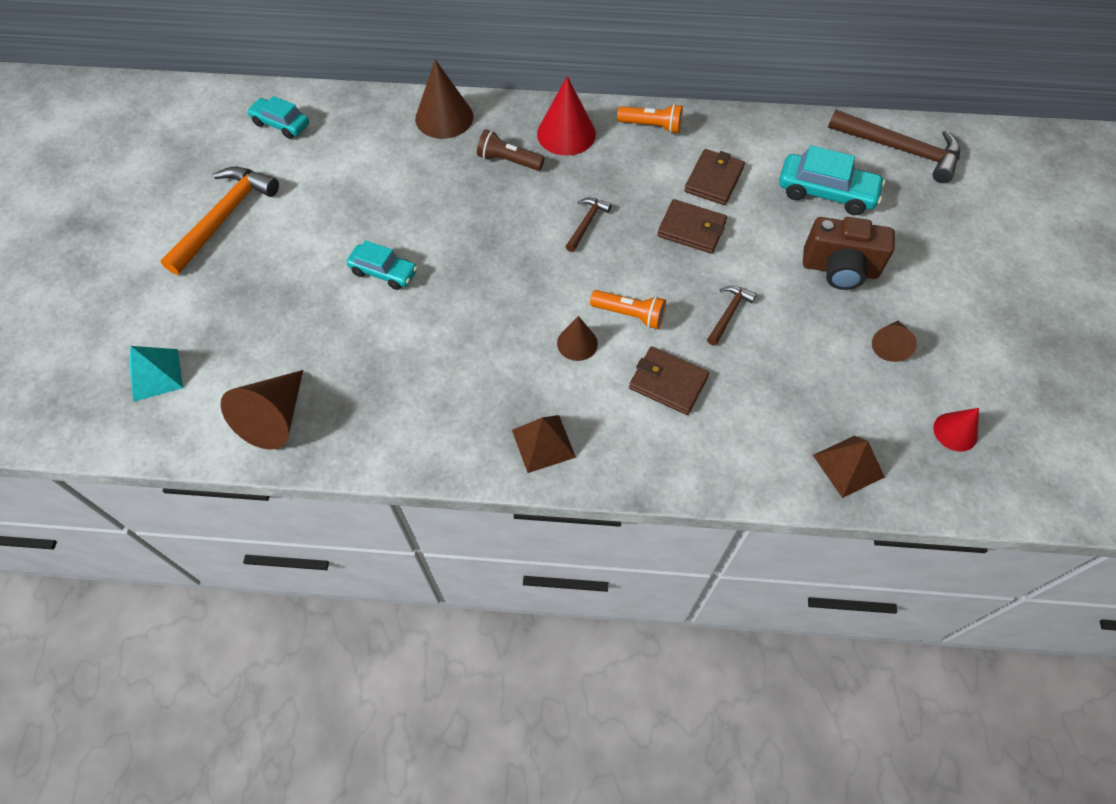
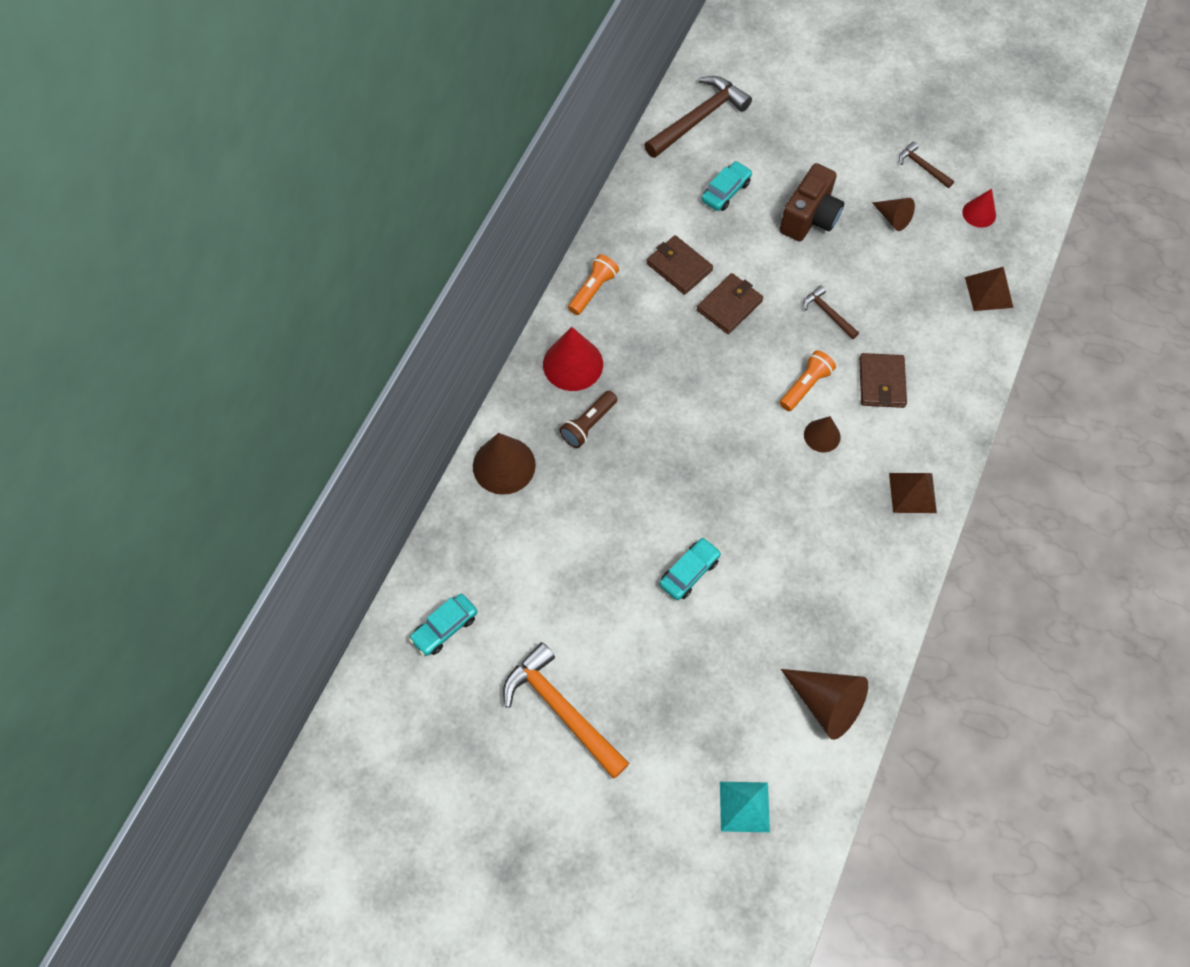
camera: 70 degrees left, 5 degrees up
(587, 223) = (692, 384): brown hammer -> brown hammer (922, 167)
(668, 383) = (881, 382): brown wallet -> brown wallet turned 45 degrees counterclockwise
(826, 192) = (725, 191): turquoise car -> turquoise car, size x0.66

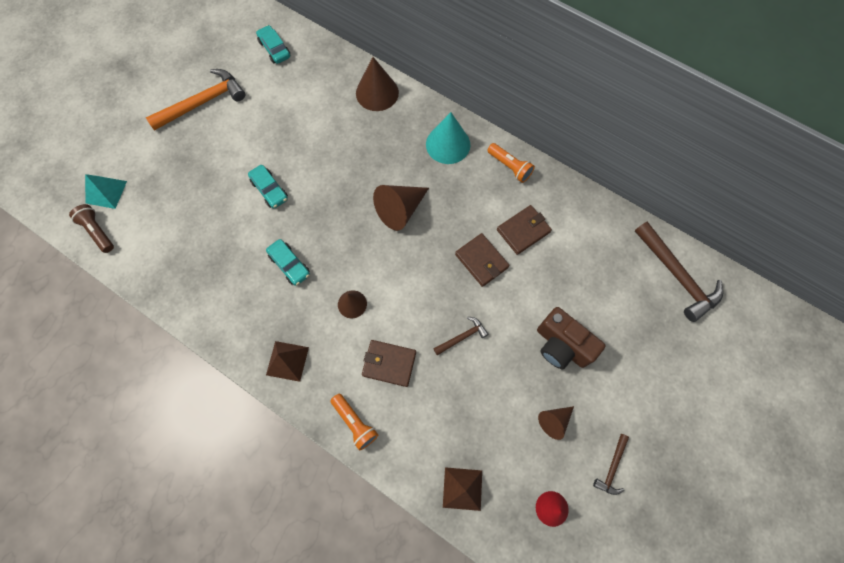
camera: 100 degrees right, 5 degrees up
(573, 364) = (448, 144): red cone -> turquoise cone
(588, 424) = (396, 147): brown flashlight -> brown flashlight (98, 231)
(725, 191) = (596, 282): turquoise car -> turquoise car (289, 265)
(805, 386) = (398, 302): orange flashlight -> orange flashlight (355, 423)
(826, 703) = (151, 256): brown cone -> brown cone (400, 210)
(922, 167) = (612, 467): brown hammer -> brown hammer turned 150 degrees clockwise

